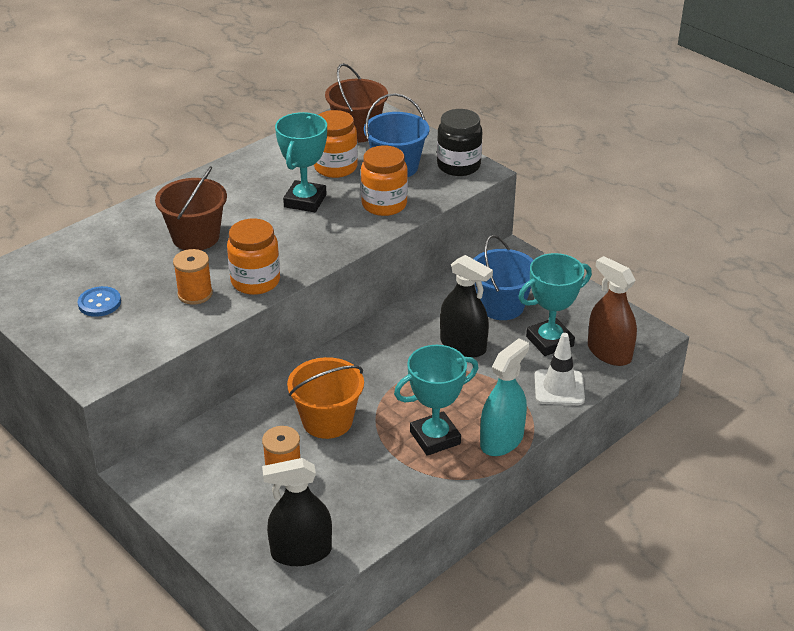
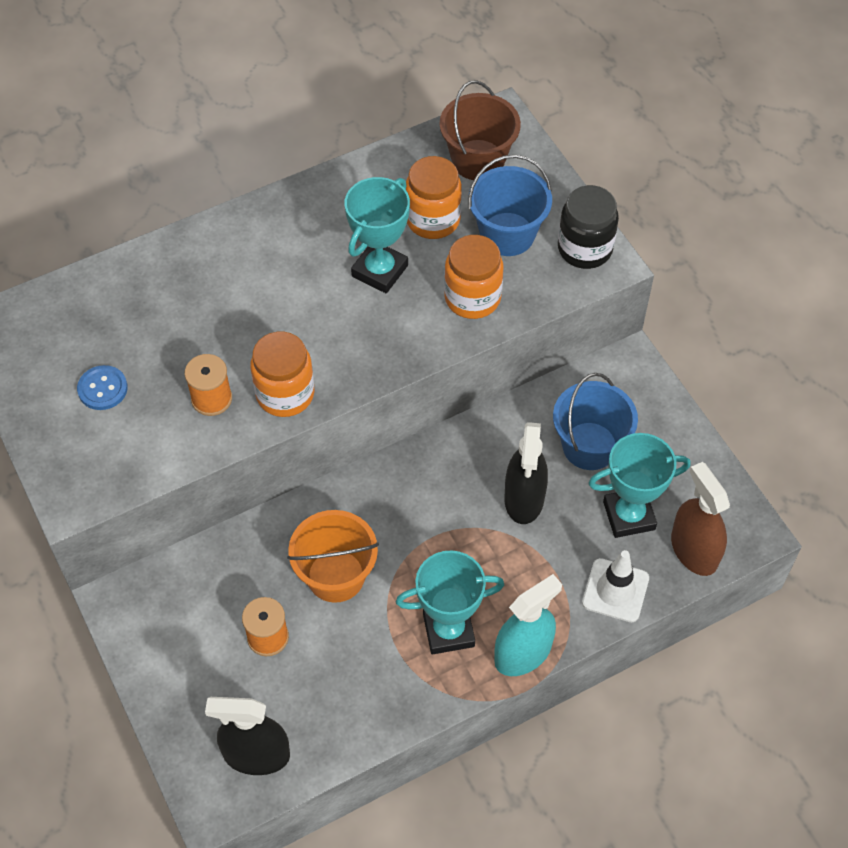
camera: 15 degrees right, 20 degrees up
(195, 237) = (236, 305): brown bucket -> none
(463, 345) = (524, 498): black spray bottle -> black spray bottle turned 45 degrees clockwise

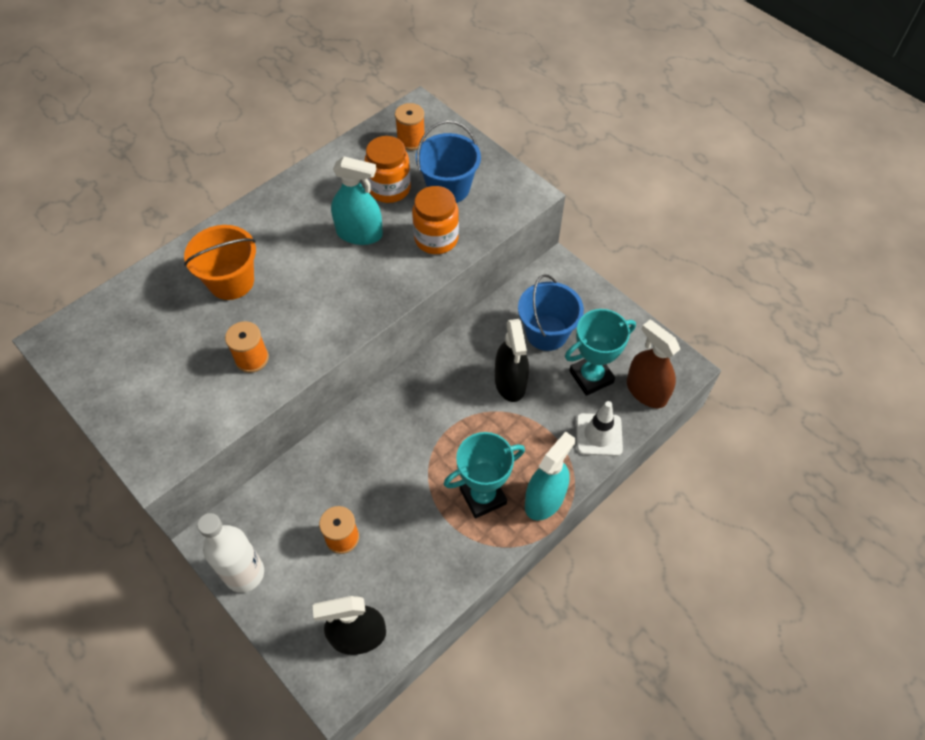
camera: 15 degrees left, 0 degrees up
(102, 389) = (159, 370): blue button -> none
(145, 650) = (244, 573): none -> white bottle
(285, 394) = (310, 341): orange jar -> none
(336, 575) = (383, 475): orange bucket -> orange bucket (231, 281)
(379, 271) = (359, 234): turquoise trophy -> turquoise spray bottle
(478, 160) = (411, 140): brown bucket -> orange spool
(585, 249) = (509, 186): black jar -> none

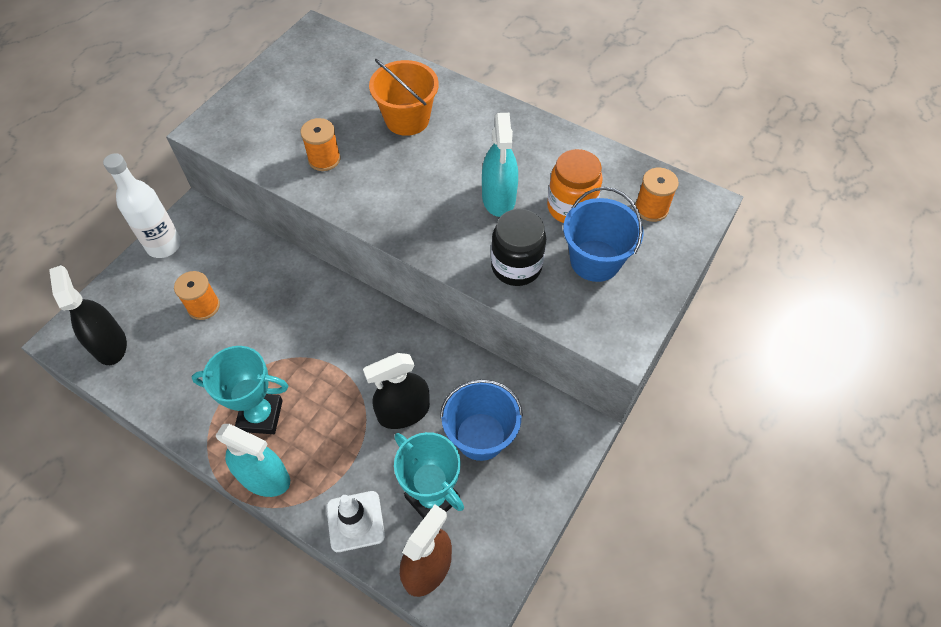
camera: 75 degrees right, 0 degrees up
(436, 239) = (516, 266): orange jar -> black jar
(483, 496) = (260, 416): turquoise trophy -> turquoise trophy turned 45 degrees counterclockwise

